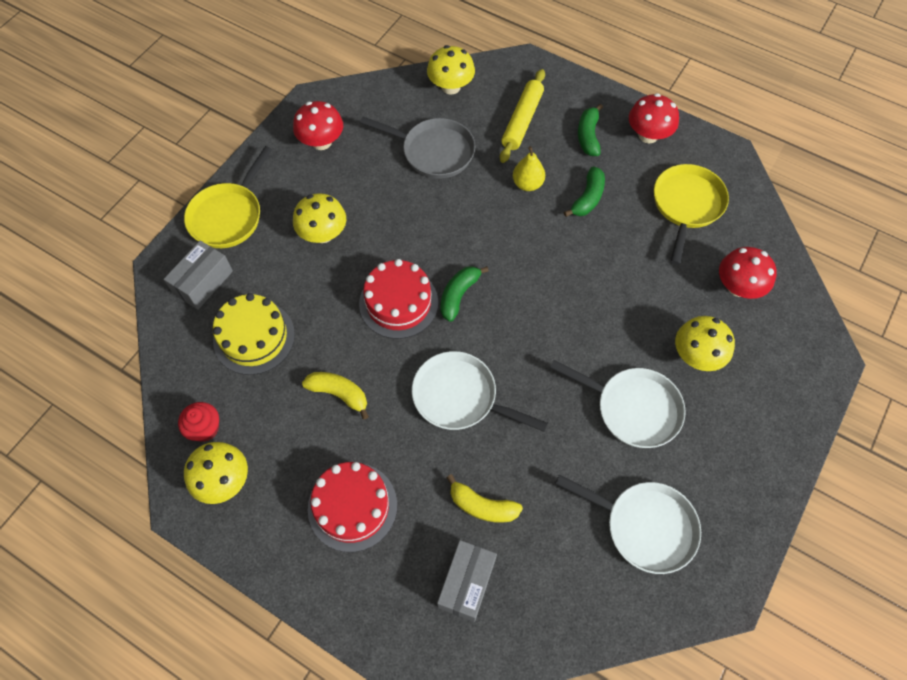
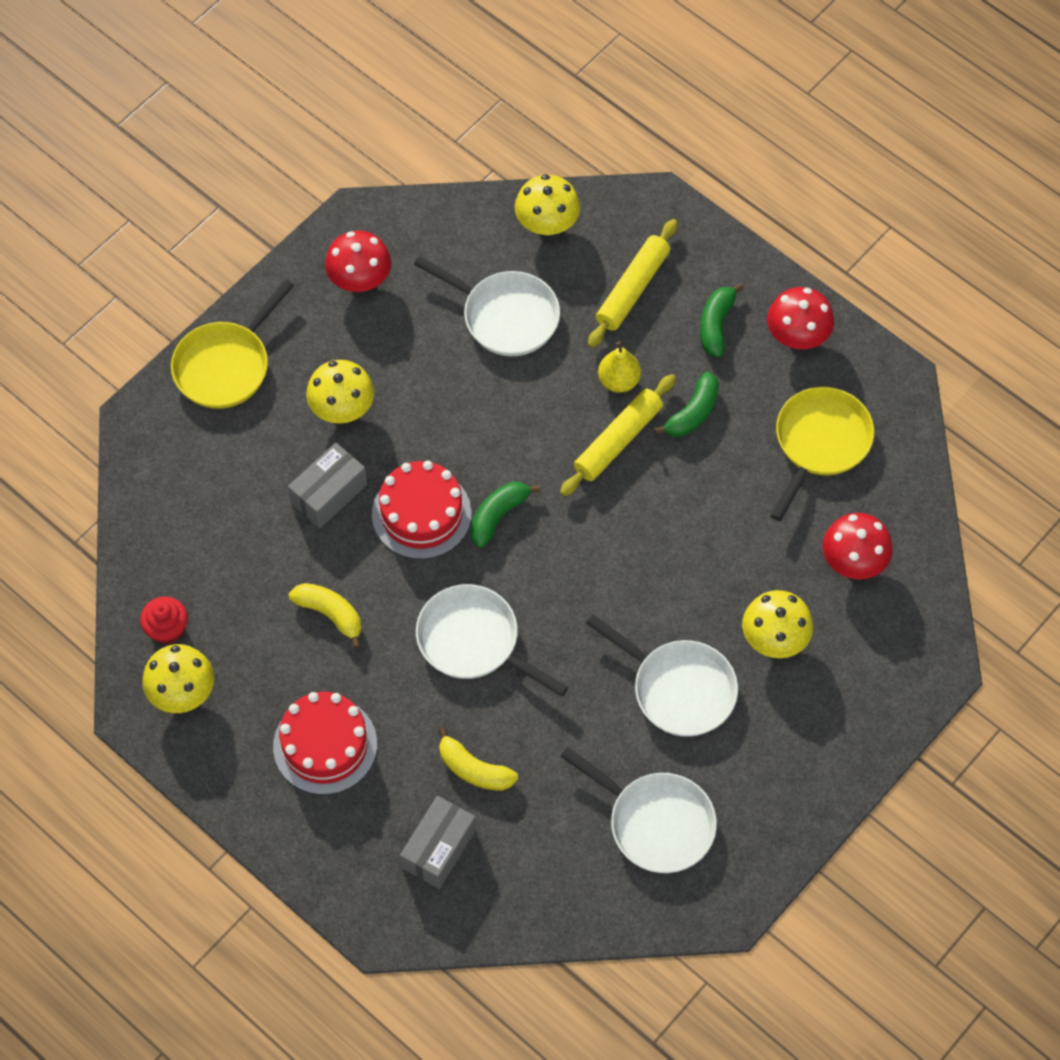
camera: 10 degrees right, 0 degrees up
(203, 282) = (184, 449): grey box -> grey box (329, 494)
(254, 337) = (238, 529): yellow cake -> none
(433, 151) = (505, 316): grey pan -> white pan
(537, 226) = (617, 440): none -> yellow rolling pin

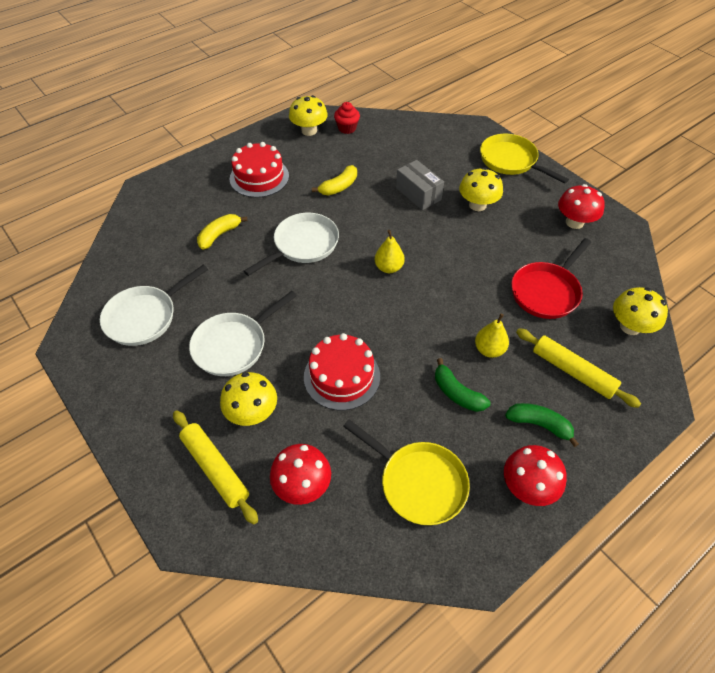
camera: 100 degrees right, 10 degrees down
(421, 514) = (397, 232): red cake -> red cake (342, 376)
(439, 848) = (178, 215): grey box -> none
(498, 516) = (389, 267): green banana -> yellow pear
(505, 316) = (547, 291): white pan -> red pan
(617, 440) = (438, 341): yellow rolling pin -> yellow rolling pin (215, 468)

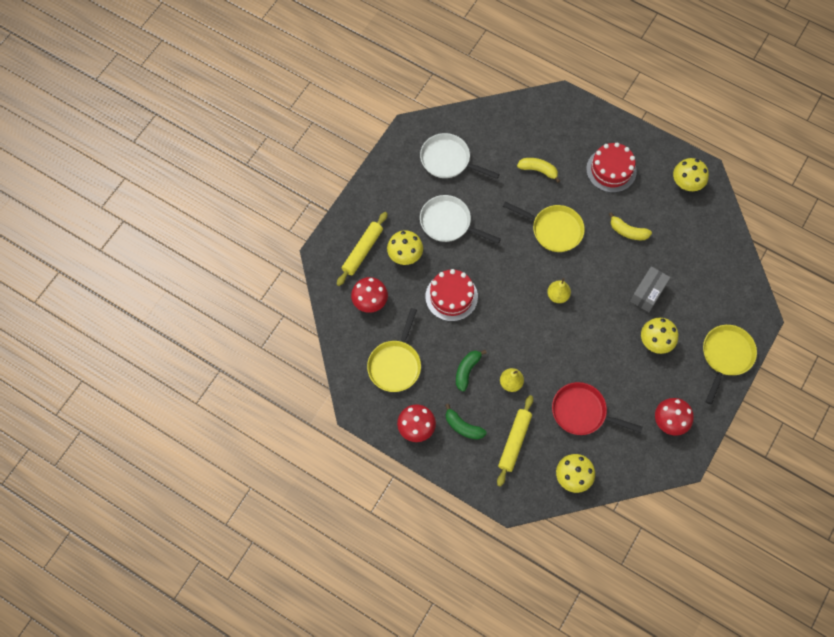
camera: 70 degrees right, 15 degrees up
(302, 245) = (553, 229): white pan -> yellow pan
(347, 128) = (704, 211): red cupcake -> none
(539, 424) = (463, 427): green banana -> green banana turned 120 degrees clockwise

